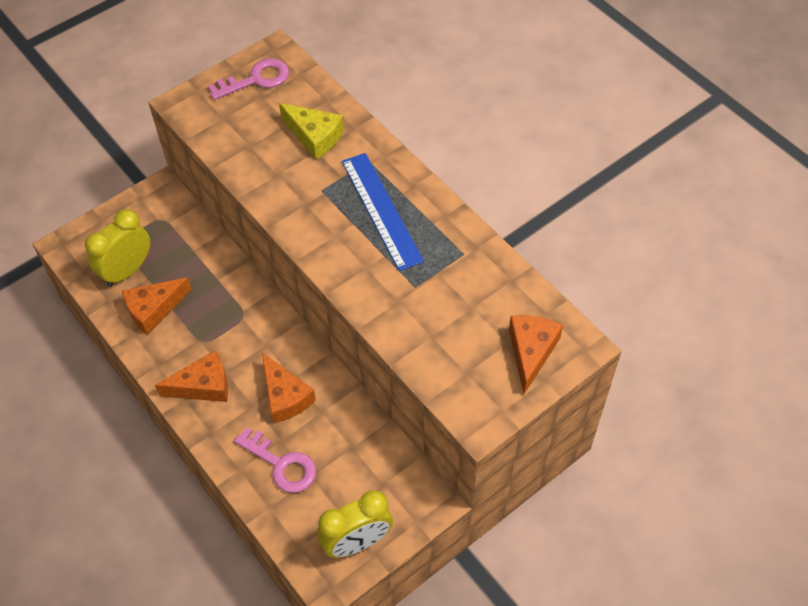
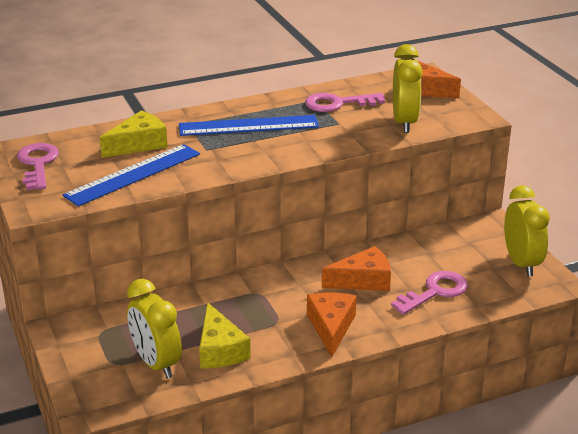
camera: 75 degrees left, 25 degrees down
(153, 309) = (220, 350): orange cheese -> yellow cheese
(256, 151) = (133, 174): none -> blue ruler
(439, 348) = (404, 122): none -> yellow clock
(462, 276) = (338, 103): none -> pink key

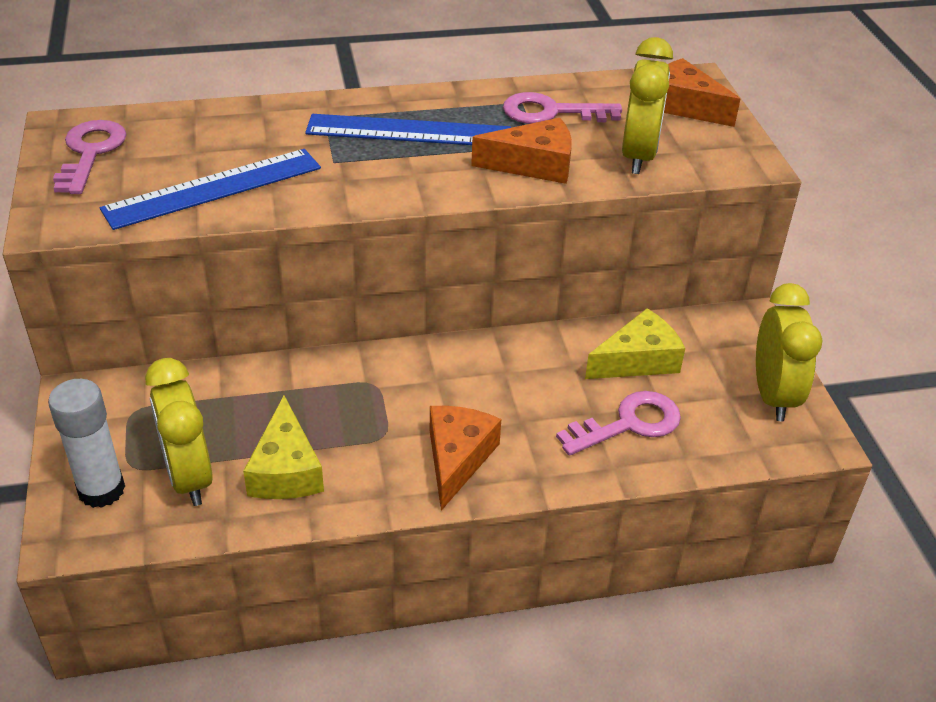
camera: 10 degrees right, 10 degrees up
(99, 379) = (101, 490): none -> white glue stick
(139, 144) = (242, 140): yellow cheese -> yellow cheese (638, 360)
(363, 280) = (529, 387): orange cheese -> orange cheese (534, 165)

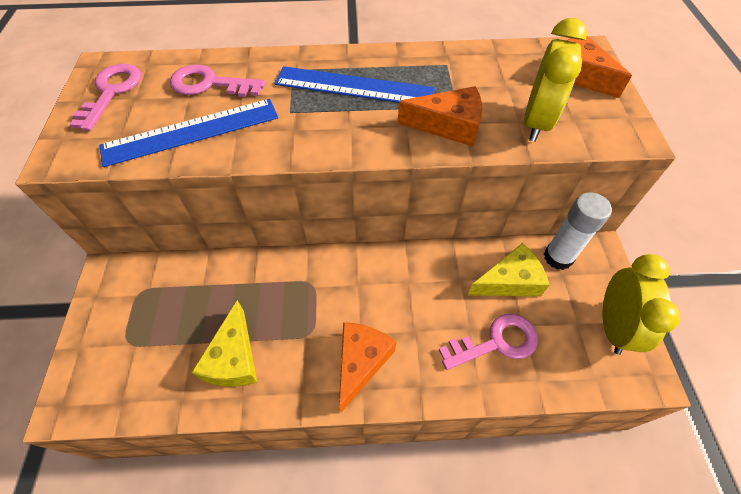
camera: 10 degrees right, 15 degrees up
(101, 490) = (101, 362): white glue stick -> white glue stick (558, 257)
(189, 477) = (164, 357): yellow clock -> none
(551, 112) = (469, 75): pink key -> pink key (210, 84)

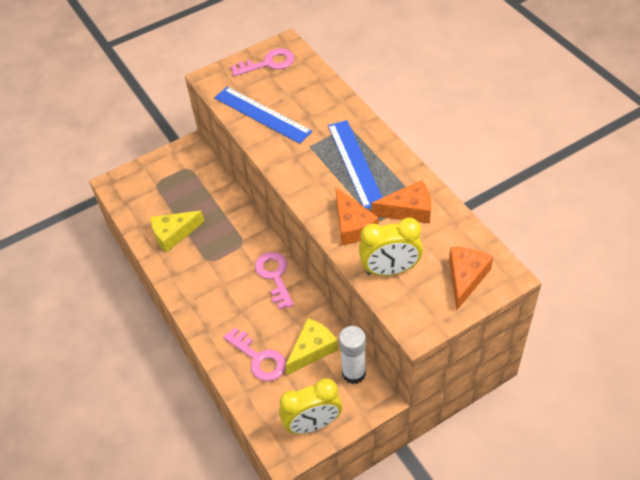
camera: 65 degrees right, 5 degrees down
(210, 84) = (306, 98): pink key -> pink key (274, 276)
(361, 362) = (205, 294): orange cheese -> orange cheese (408, 210)
(509, 281) = (312, 349): yellow cheese -> yellow cheese turned 90 degrees counterclockwise

